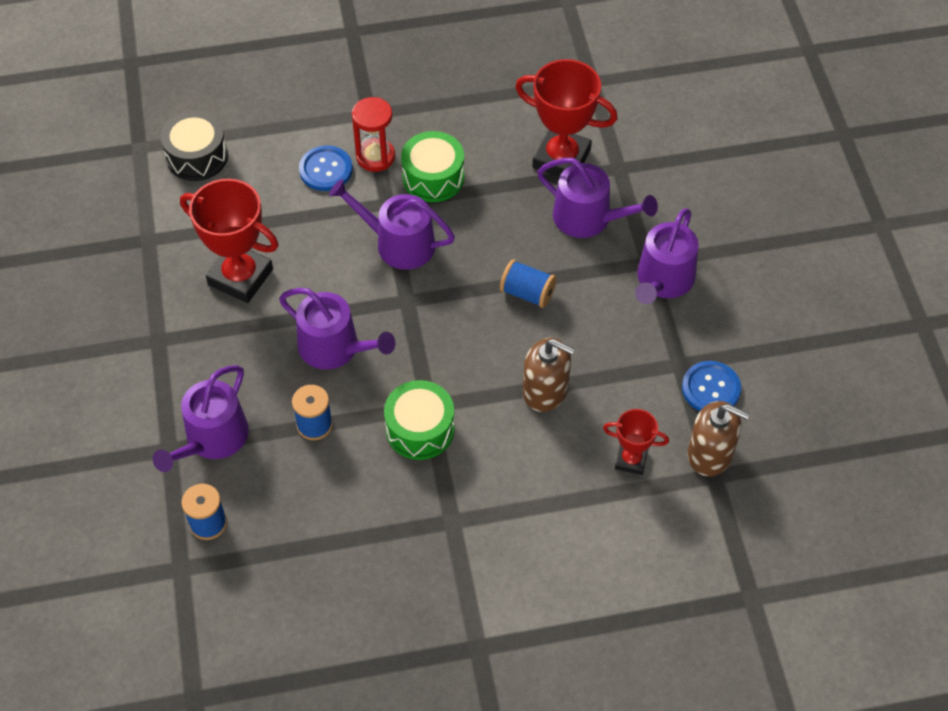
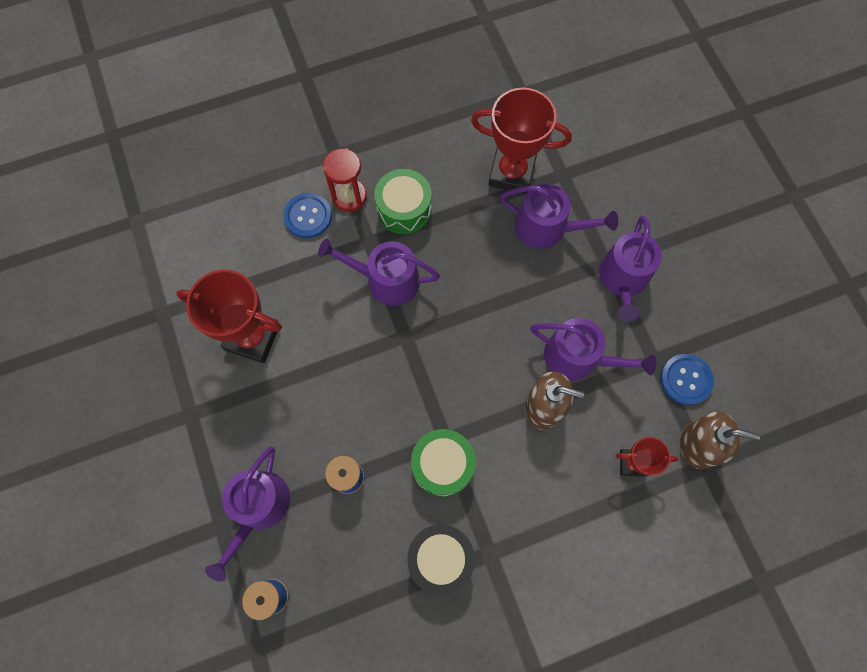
camera: 10 degrees left, 15 degrees up
(197, 156) = (190, 221): black drum -> black drum (440, 558)
(335, 348) = (351, 395): purple watering can -> purple watering can (578, 357)
(527, 293) = (509, 311): blue spool -> none

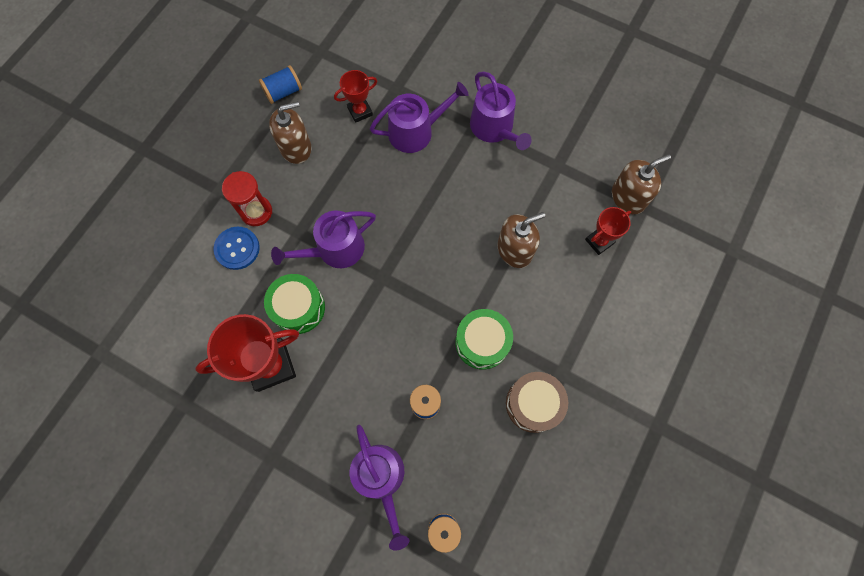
camera: 40 degrees left, 0 degrees up
(404, 209) = (305, 191): green drum -> green drum (298, 308)
(428, 165) = (296, 148): none -> brown soap dispenser
(440, 558) = (533, 404): black drum -> brown drum
(459, 107) = (283, 92): none -> blue spool
(511, 173) = (360, 111): red trophy -> red trophy, size x0.55
(578, 357) = (509, 201): purple watering can -> none
(686, 379) = (586, 163): blue button -> none

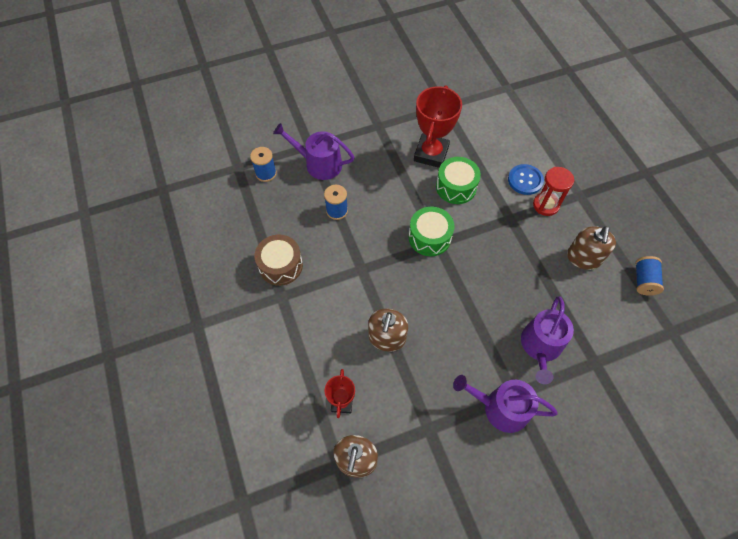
camera: 130 degrees right, 10 degrees down
(335, 249) = (480, 230): purple watering can -> none
(360, 111) = (588, 320): red trophy -> none
(482, 342) = (343, 267): green drum -> green drum (429, 237)

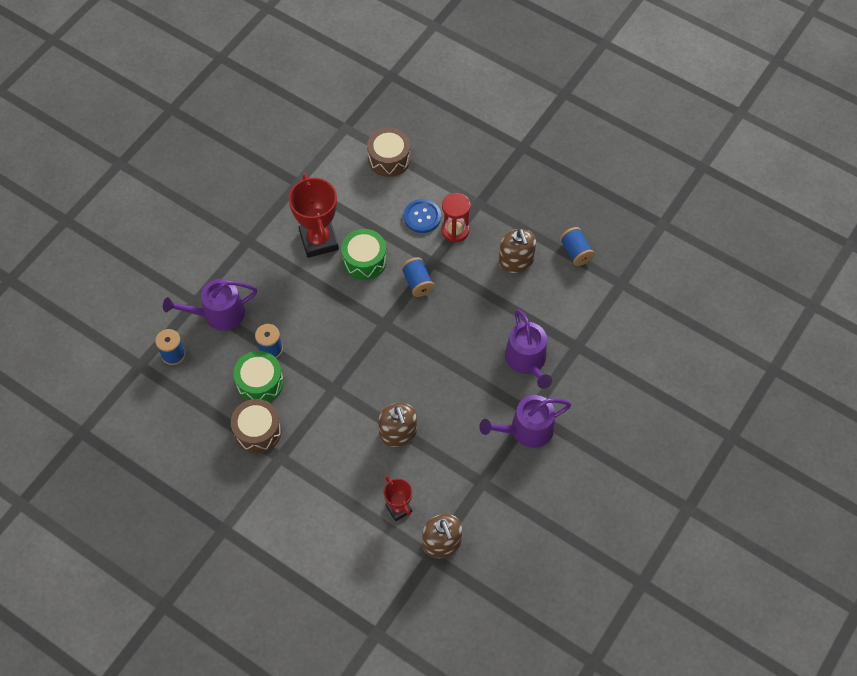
camera: 35 degrees left, 0 degrees up
(429, 237) = (373, 323): green drum -> green drum (260, 383)
(487, 227) = (417, 282): none -> blue spool
(527, 125) = (389, 159): none -> brown drum

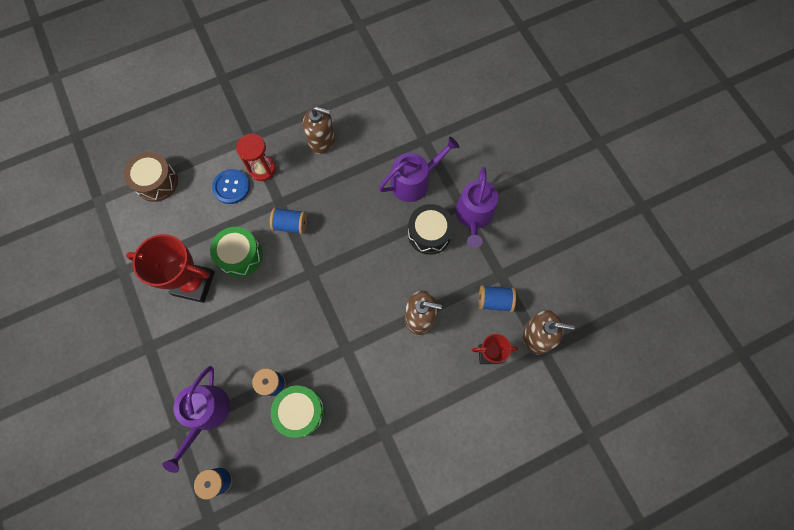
camera: 60 degrees left, 10 degrees up
(258, 431) = (347, 439): brown drum -> none
(483, 400) = (429, 233): none -> black drum
(527, 360) = (414, 181): purple watering can -> purple watering can turned 45 degrees counterclockwise
(575, 252) = (343, 94): blue spool -> blue spool (494, 301)

